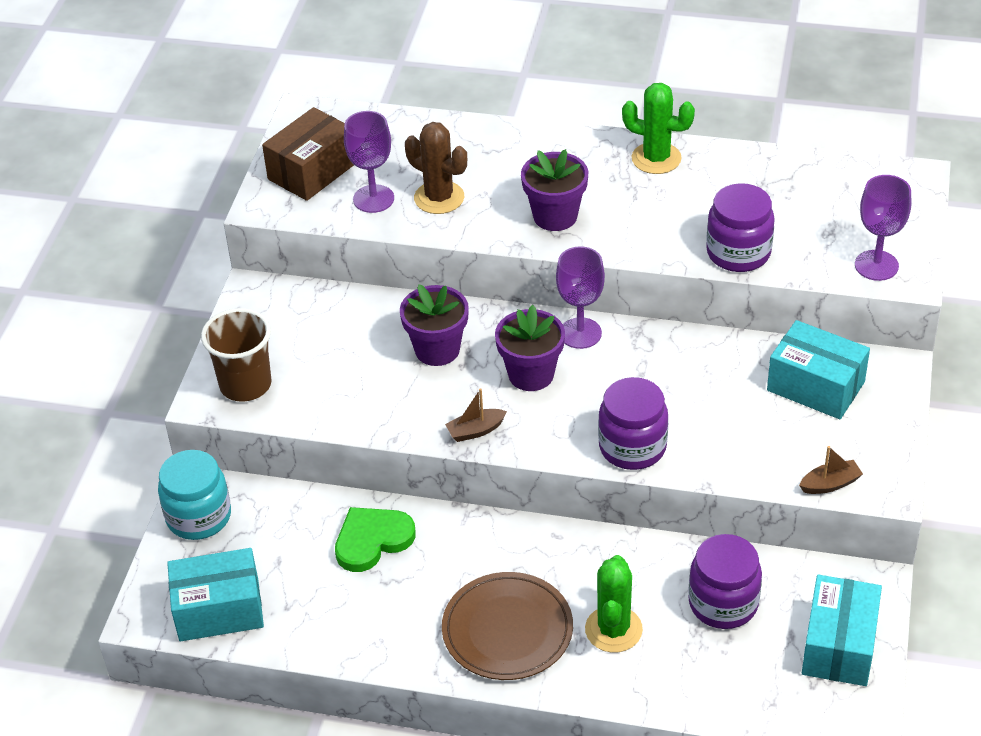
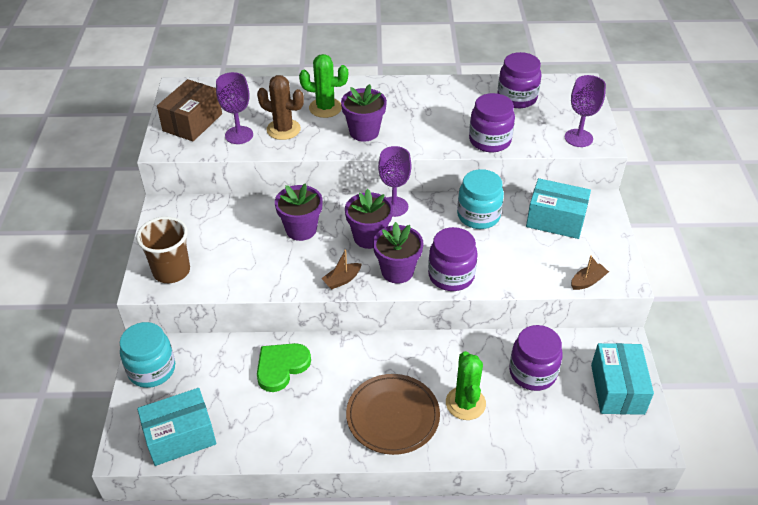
camera: 15 degrees left, 0 degrees up
(557, 429) = (397, 271): none -> purple flower pot
(656, 158) = (418, 90): green cactus -> green cactus (325, 108)
(701, 364) = (478, 216): none -> turquoise jar
(804, 188) = (517, 98): none -> purple jar

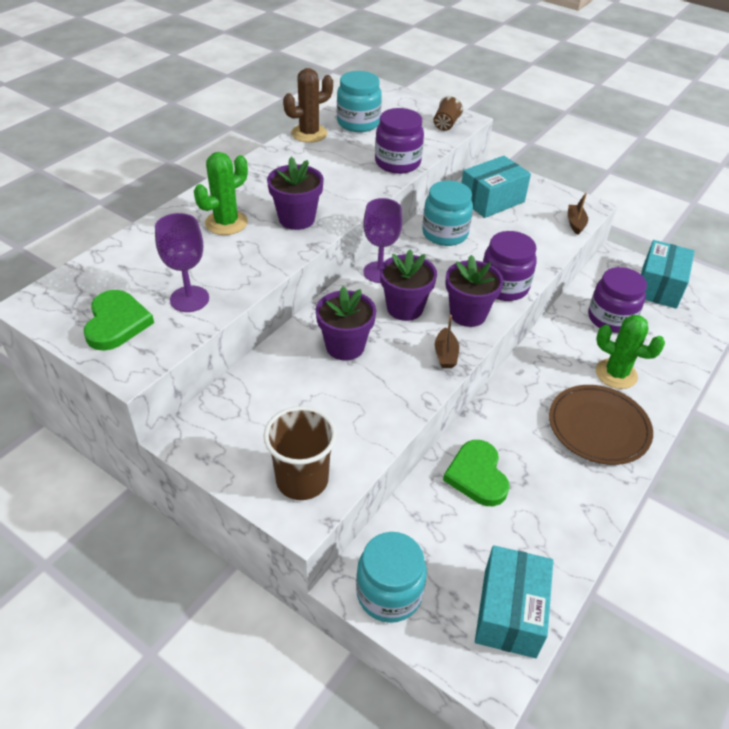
camera: 55 degrees left, 0 degrees up
(192, 122) = (116, 323): brown box -> green heart
(283, 129) = (223, 265): brown cactus -> brown cactus (309, 133)
(517, 98) = (358, 123): purple jar -> turquoise jar
(578, 138) = (446, 124): purple goblet -> brown cup
(617, 389) = (659, 286): turquoise box -> turquoise box turned 75 degrees clockwise

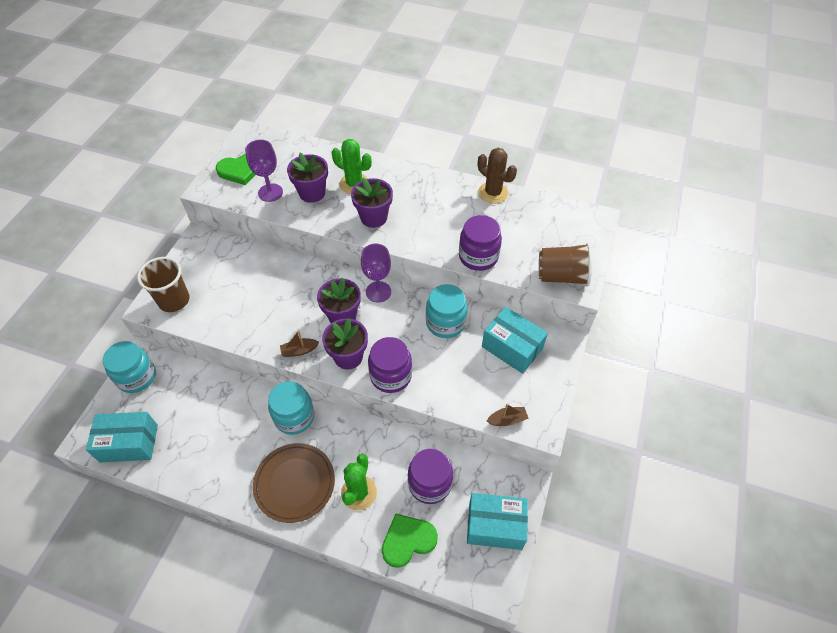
camera: 75 degrees right, 10 degrees up
(345, 346) = (291, 292): purple flower pot -> purple flower pot (312, 193)
(358, 123) = (528, 217): turquoise jar -> turquoise jar (294, 417)
(446, 124) = (562, 276): brown cup -> brown cup, size x1.73
(477, 475) = (231, 407): green heart -> green heart (408, 540)

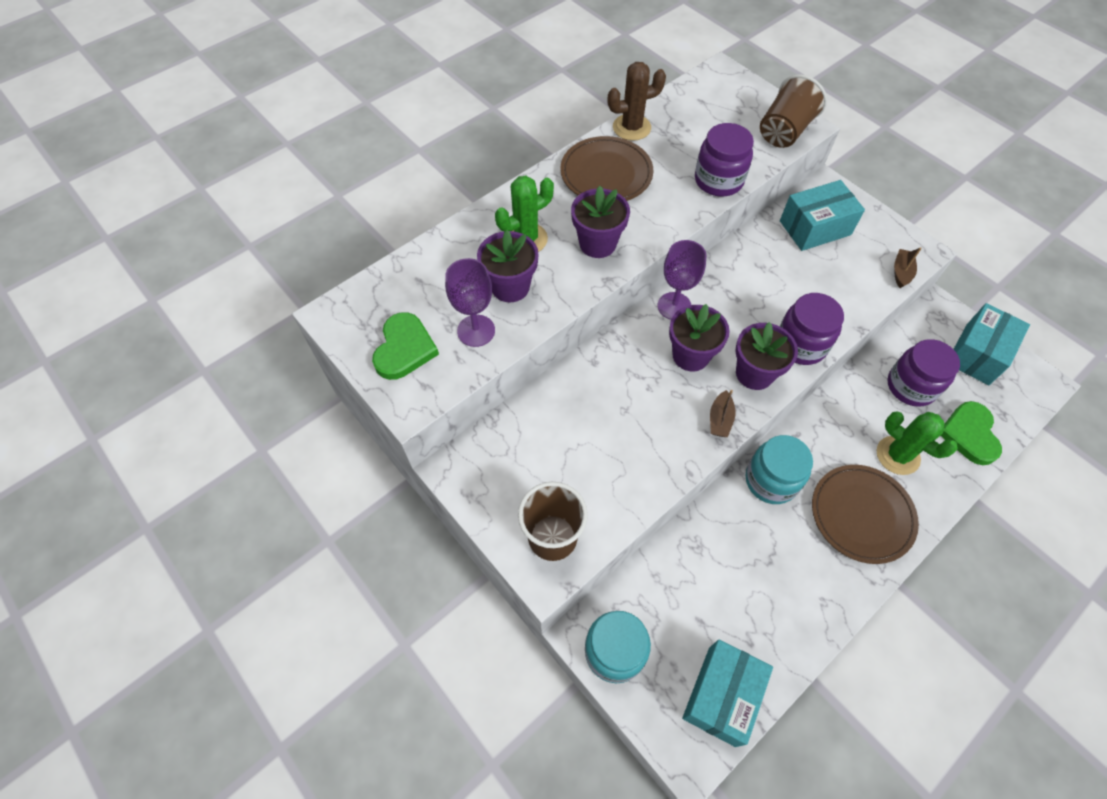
camera: 60 degrees left, 5 degrees up
(438, 197) = (606, 173): none -> brown plate
(445, 323) = (753, 266): turquoise jar -> none

